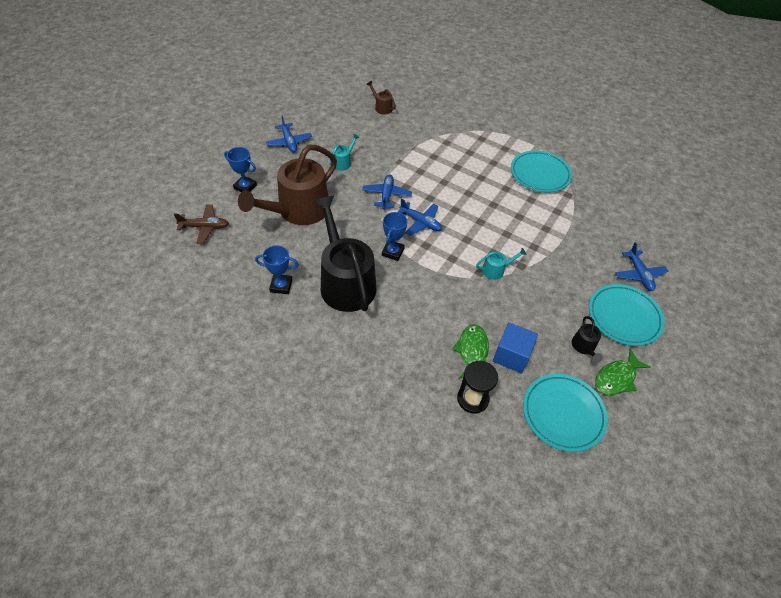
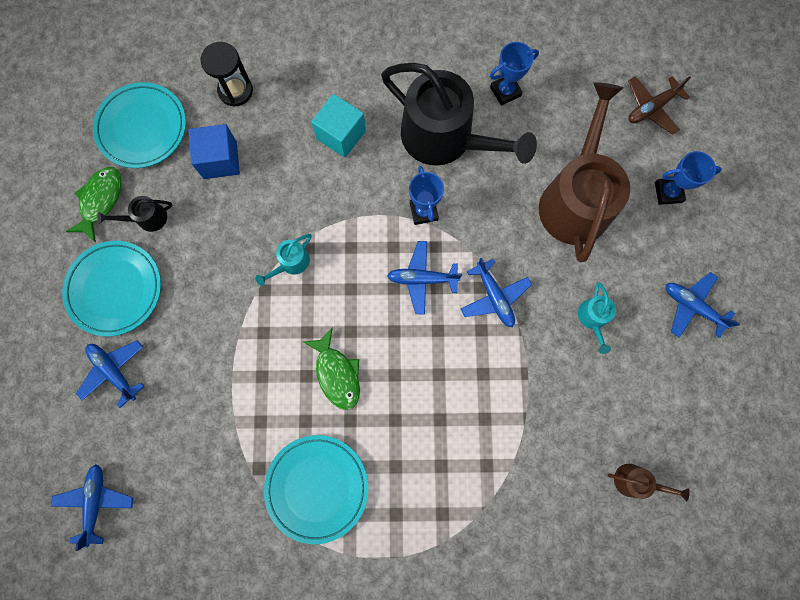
camera: 150 degrees right, 25 degrees up
(413, 323) = (341, 135): none -> turquoise cube
(472, 351) = (262, 140): green fish -> green fish (337, 374)
(584, 347) = (147, 218): black watering can -> black watering can turned 75 degrees counterclockwise
(669, 224) = (96, 502): none -> blue plane

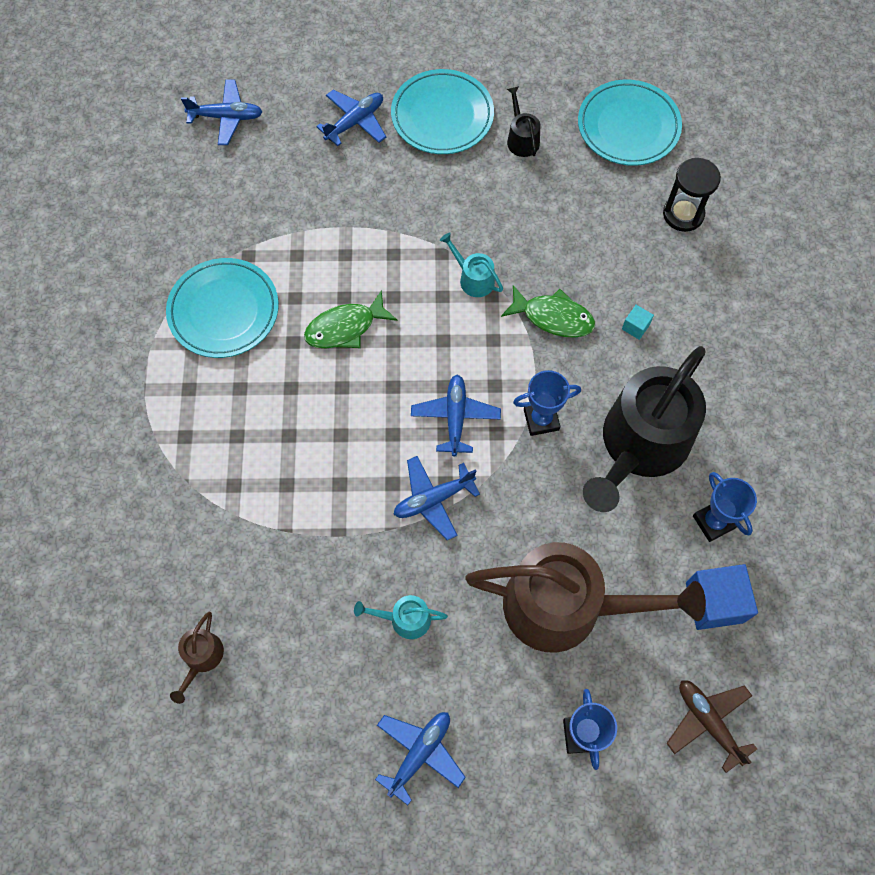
camera: 90 degrees right, 10 degrees down
(101, 201) = (540, 96): green fish -> green fish (553, 317)
(220, 160) = (594, 203): blue cube -> blue cube (714, 602)
(341, 135) = (635, 327): turquoise cube -> turquoise cube, size x0.47

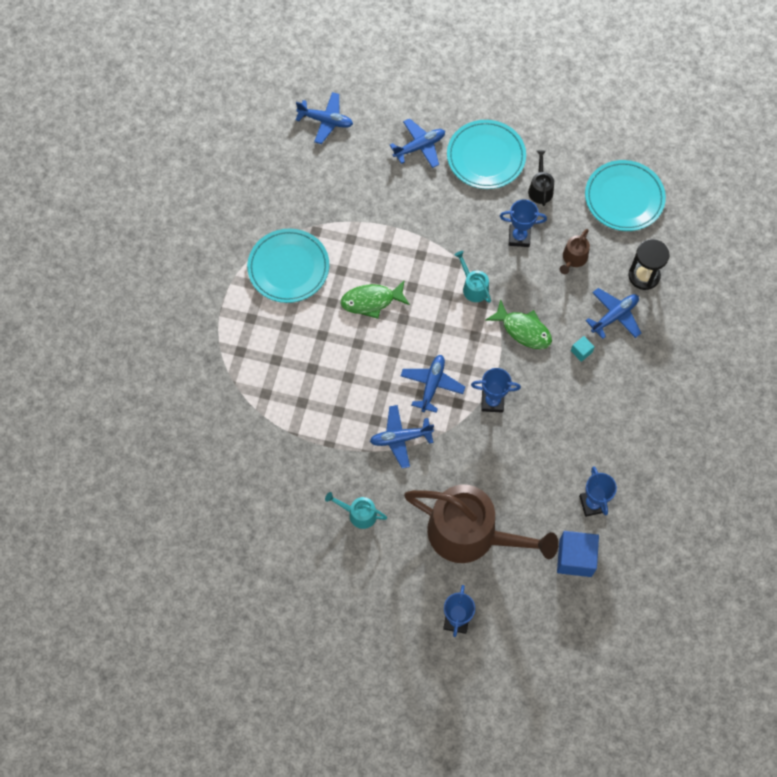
camera: 15 degrees right, 0 degrees up
(201, 658) = (216, 504): brown watering can -> brown watering can (573, 258)
(419, 753) = (345, 603): blue plane -> blue plane (614, 316)
(513, 203) = (519, 237): none -> blue trophy
(640, 445) = (558, 437): black watering can -> none
(708, 722) = (545, 635): brown plane -> none

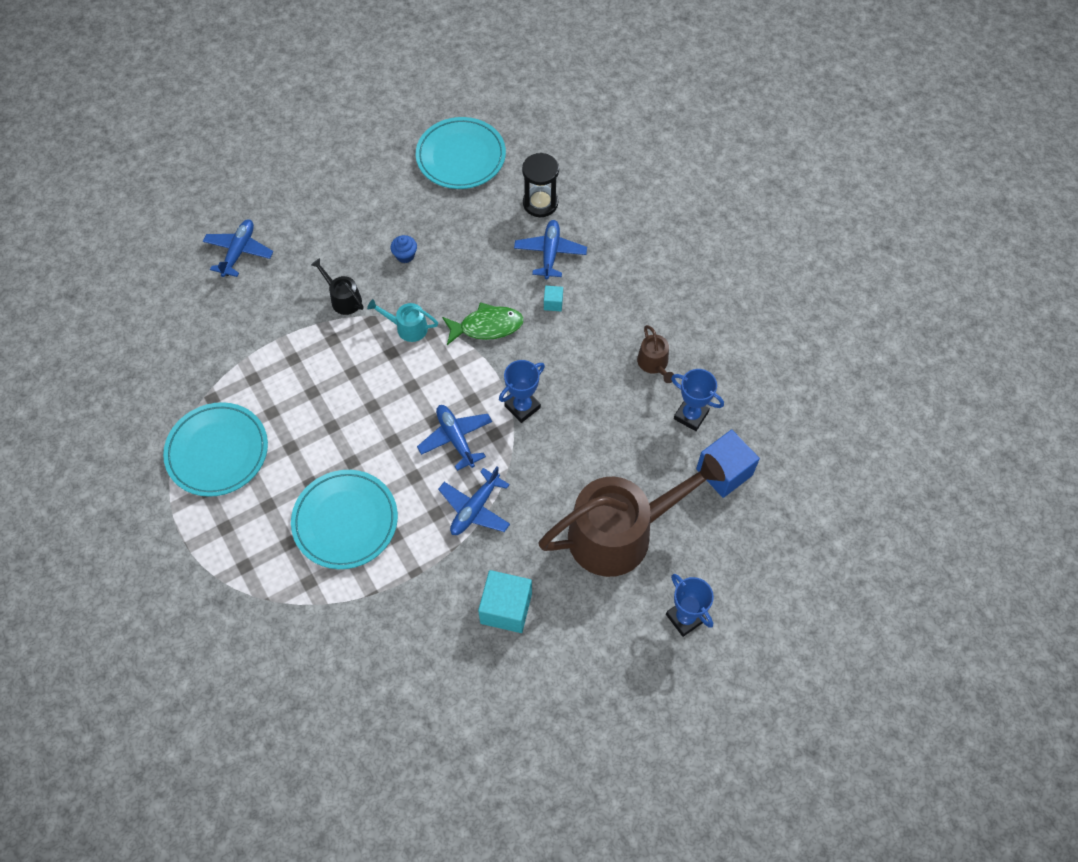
camera: 45 degrees left, 5 degrees down
(325, 121) = (125, 297): blue plane -> none
(359, 514) = (506, 608): turquoise watering can -> turquoise cube
(371, 301) = (327, 415): green fish -> none
(486, 157) = (308, 214): turquoise plate -> turquoise plate (345, 521)
(519, 237) = (405, 255): blue trophy -> blue cupcake
(540, 189) = (383, 203): black watering can -> black watering can (343, 299)
(573, 258) = (469, 236): brown watering can -> brown watering can (654, 363)

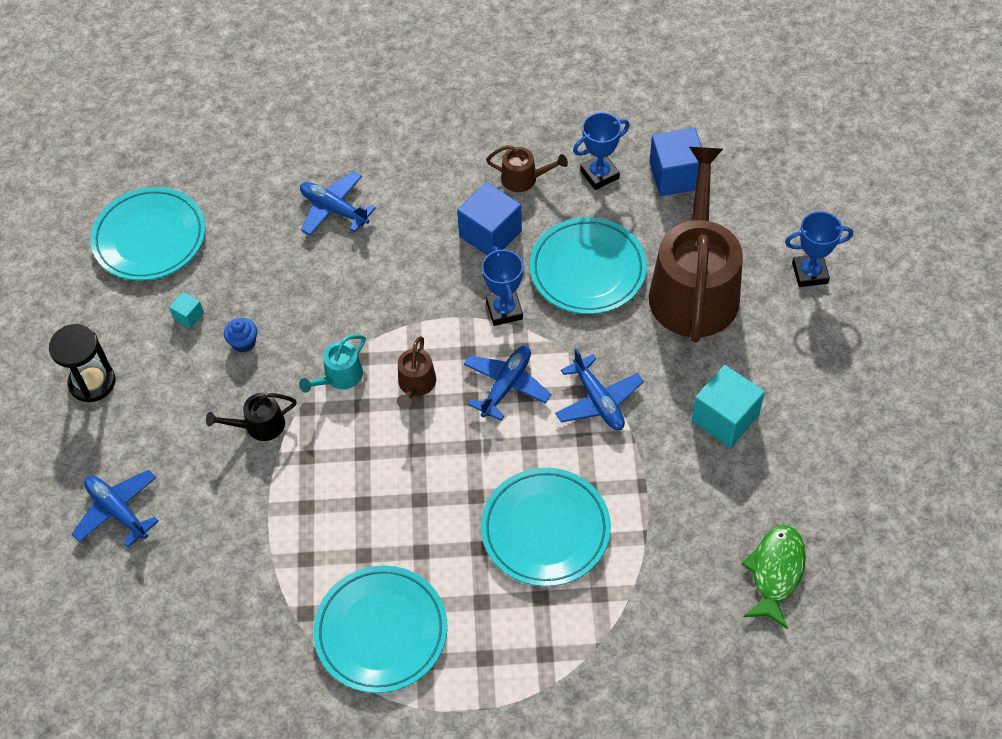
camera: 60 degrees left, 5 degrees down
(426, 379) = (416, 384): none -> brown watering can
(456, 439) = (506, 385): blue plane -> blue plane turned 120 degrees clockwise
(487, 326) = (387, 302): green fish -> green fish (775, 572)
(540, 203) = (265, 191): black hourglass -> black hourglass (92, 382)
(553, 303) = (397, 232): turquoise cube -> turquoise cube (189, 316)
(587, 365) = (490, 234): none -> blue cube
(592, 448) = (587, 270): none -> turquoise plate

